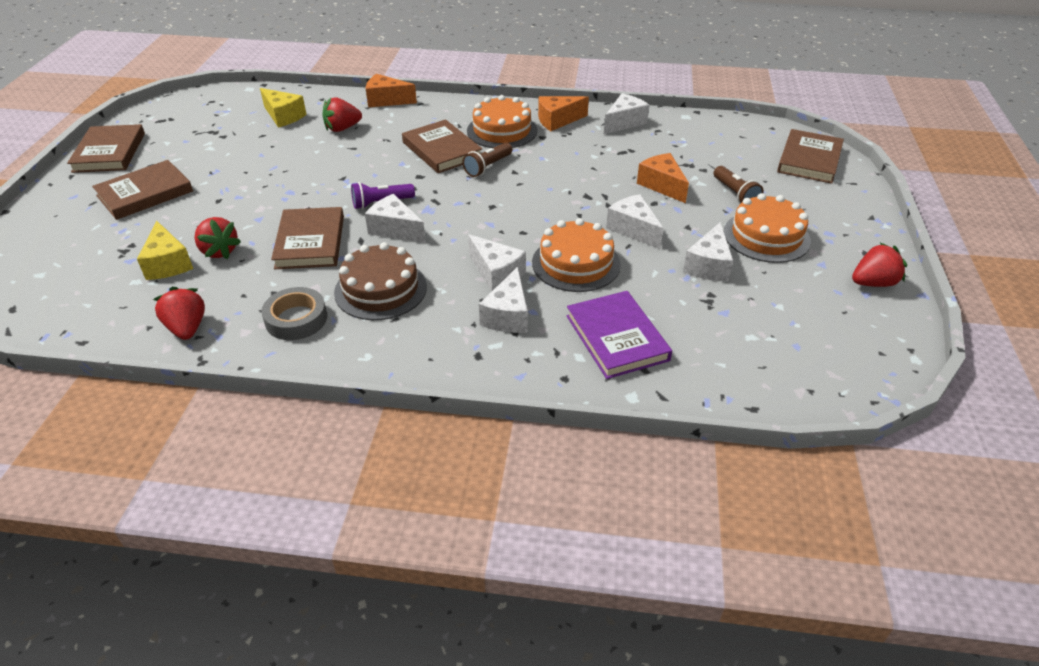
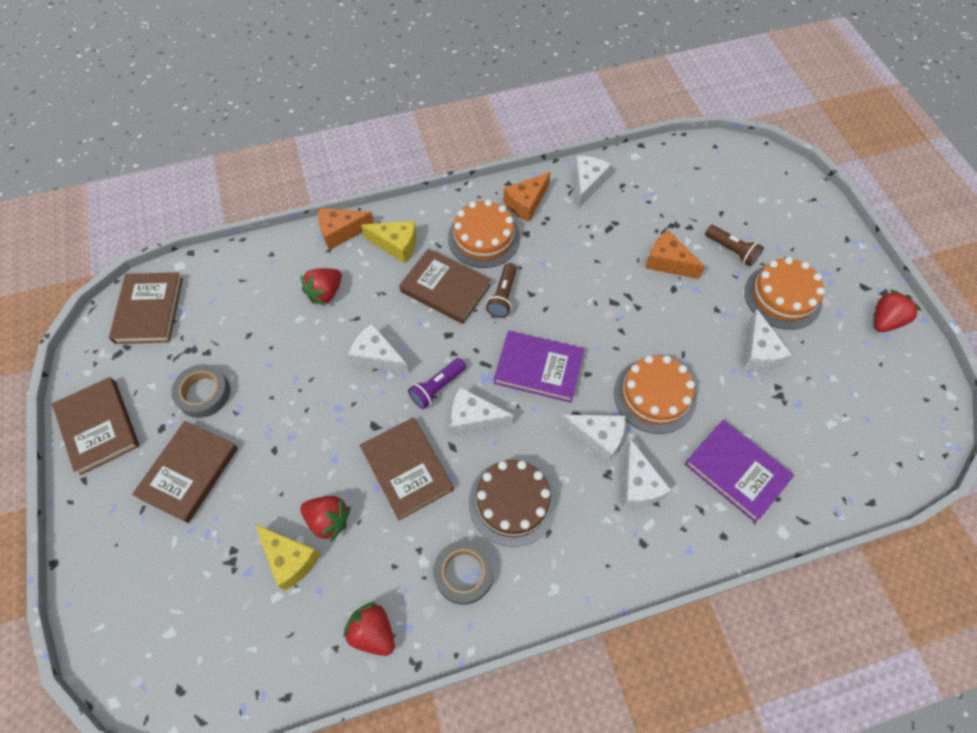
camera: 25 degrees left, 20 degrees up
(198, 156) = (203, 393): none -> grey tape
(283, 116) = (250, 297): yellow cheese -> yellow cheese (396, 245)
(480, 216) = (538, 368): none -> purple book
(633, 229) = (676, 331): white cheese -> white cheese (377, 357)
(809, 160) = (766, 181): brown book -> brown book (149, 310)

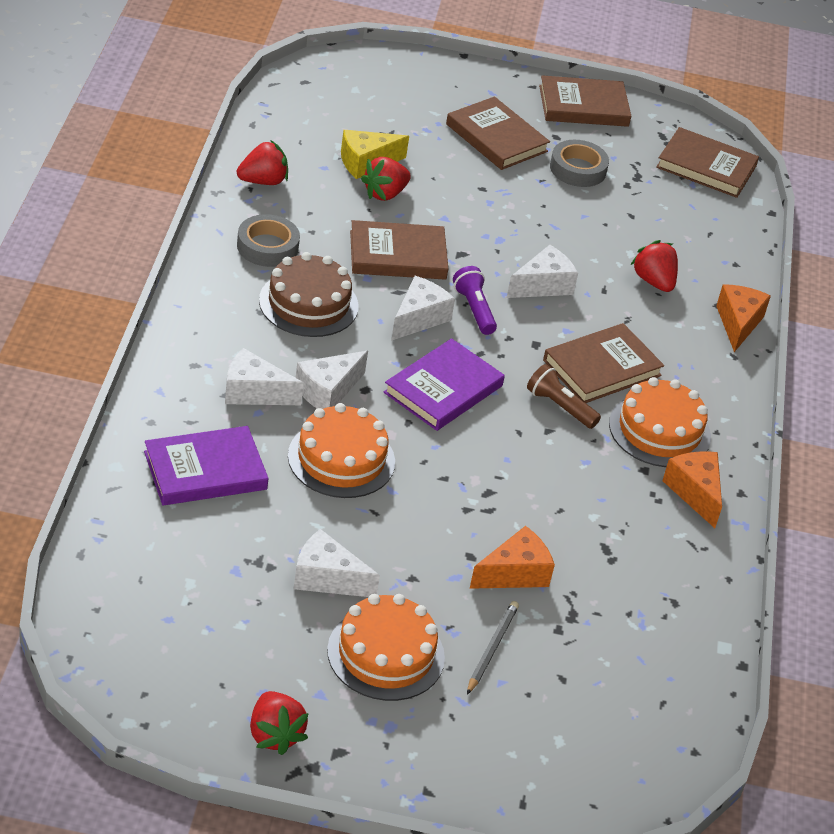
camera: 110 degrees right, 20 degrees down
(396, 245) = (691, 357): yellow cheese -> none
(587, 184) = (696, 567): white cheese -> none
(731, 250) = (491, 648): brown flashlight -> grey pencil

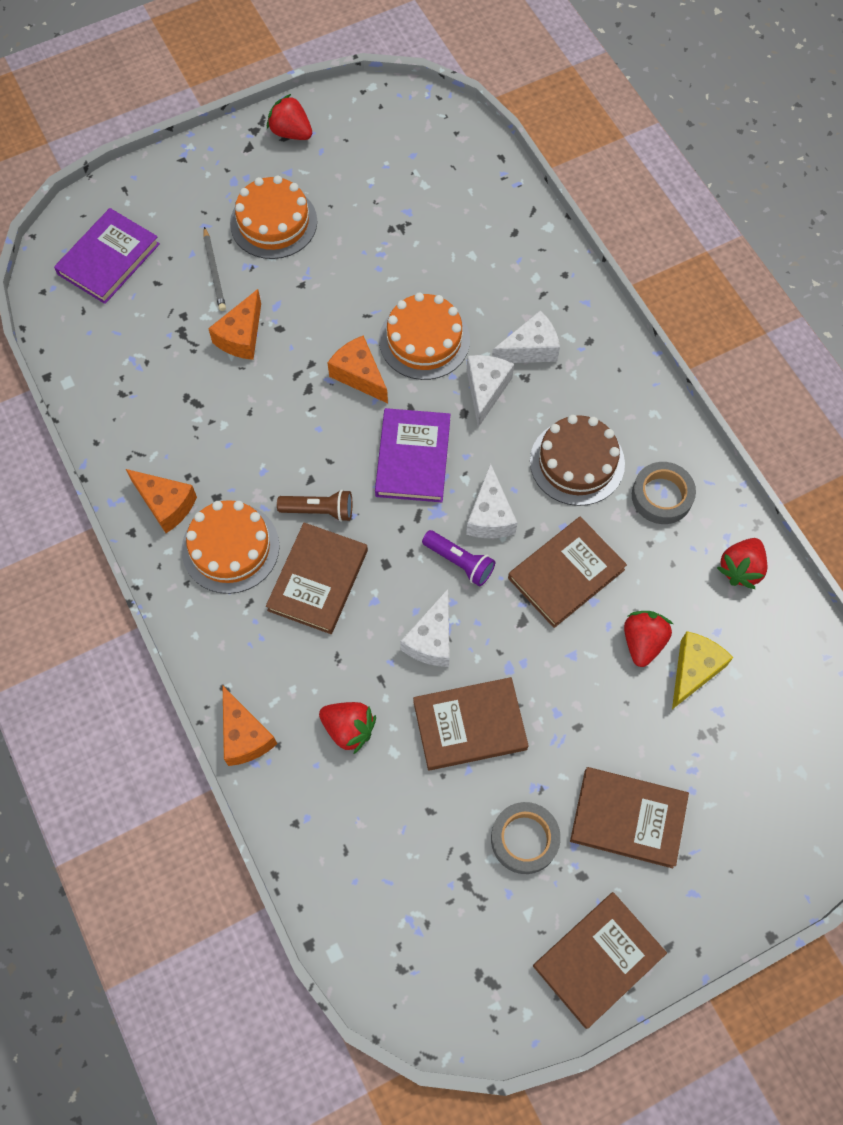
camera: 150 degrees right, 25 degrees up
(205, 471) = (495, 264): purple book -> purple book (108, 259)
(327, 578) = (351, 246): white cheese -> none
(430, 472) = (359, 375): none -> orange cheese
(706, 167) = (416, 966): brown book -> brown book (470, 725)

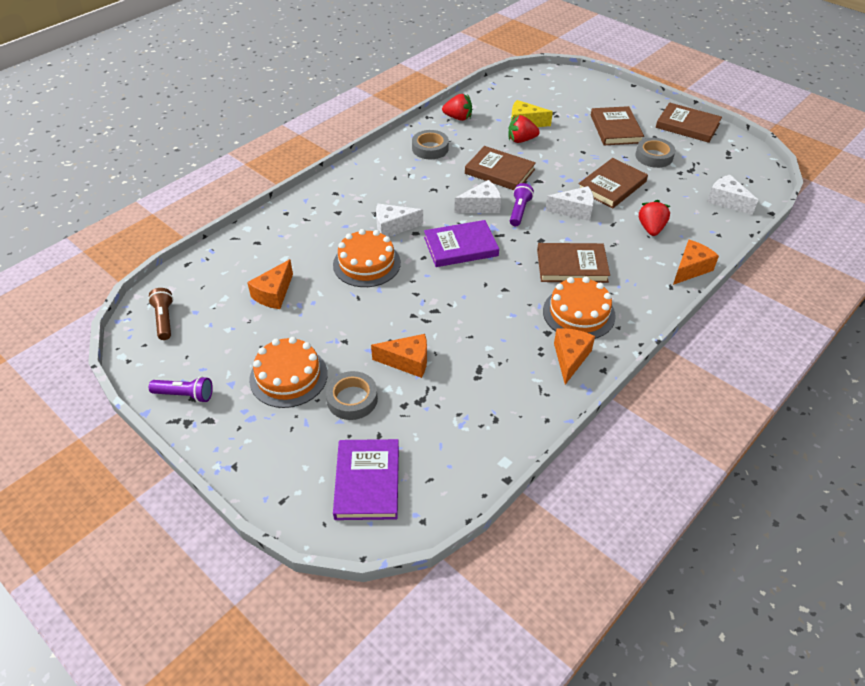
camera: 110 degrees left, 20 degrees down
(108, 259) = (367, 481): purple book -> purple book turned 75 degrees clockwise
(214, 271) = (352, 399): grey pencil -> grey tape
(291, 132) = (185, 395): red strawberry -> purple flashlight
(319, 510) = (524, 278): brown flashlight -> brown flashlight (164, 319)
(359, 375) = (410, 288): orange cheese -> orange cheese (274, 294)
(470, 725) = (612, 186): brown book -> brown book turned 75 degrees clockwise
(530, 349) = (352, 215): white cheese -> white cheese (726, 201)
(577, 462) = (425, 181): brown cake -> none

